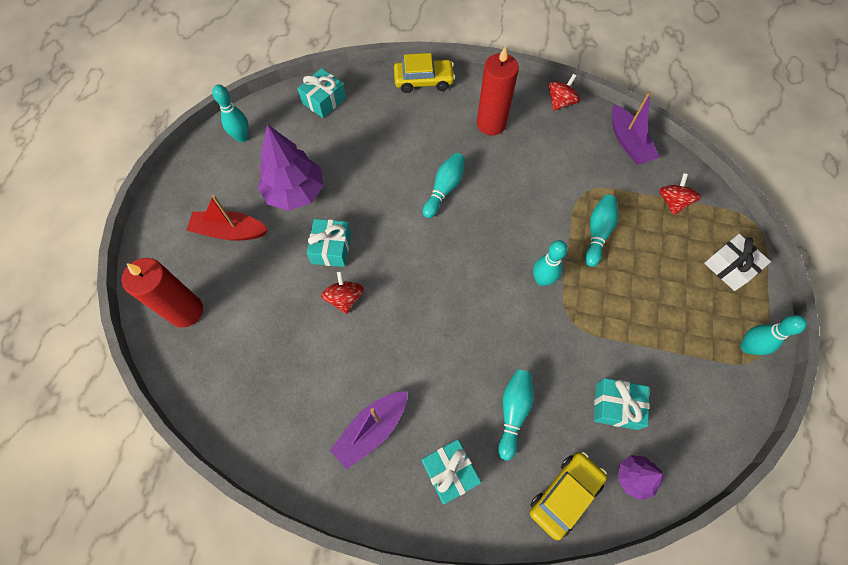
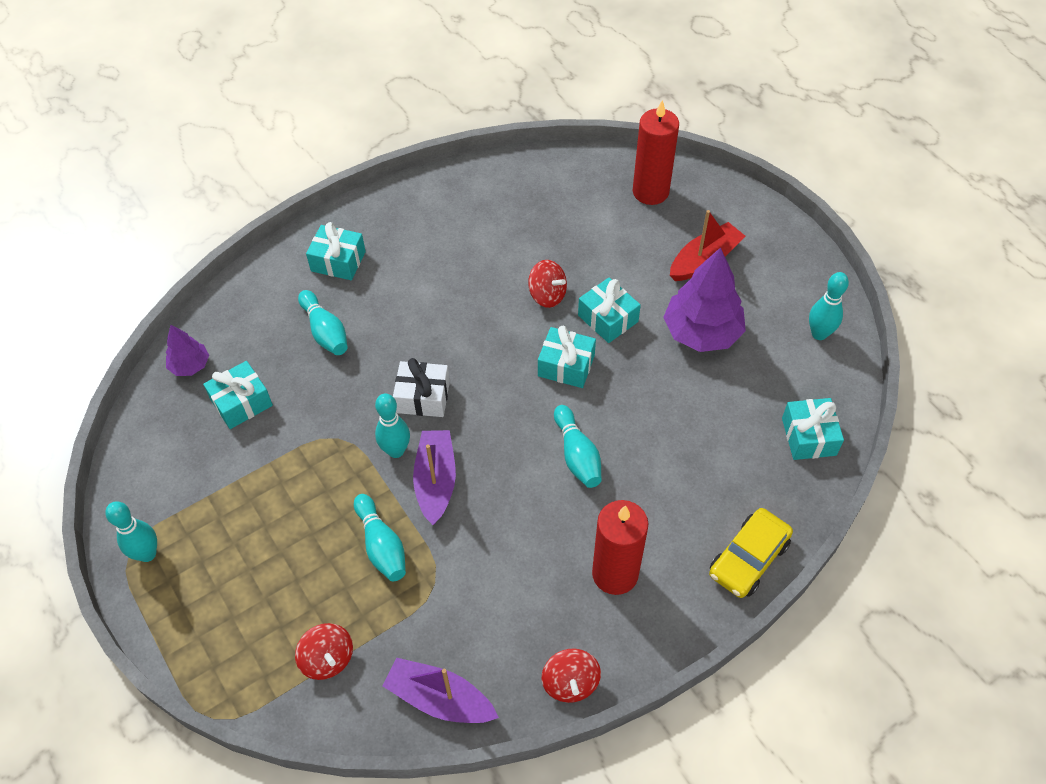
camera: 135 degrees right, 10 degrees down
(372, 430) = (422, 239): purple boat -> purple boat (436, 481)
(390, 242) = (566, 366): none -> turquoise gift
(565, 494) = (238, 314): yellow car -> none
(730, 267) = (212, 630): white gift -> white gift (423, 397)

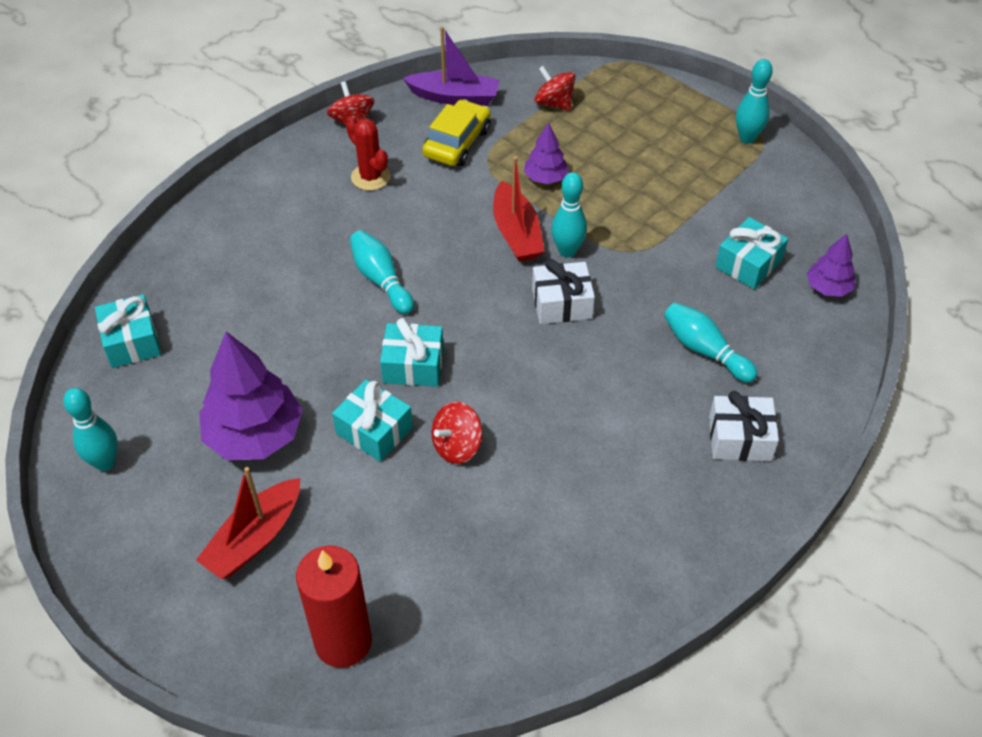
camera: 165 degrees right, 5 degrees down
(338, 261) = (739, 439): turquoise gift -> white gift
(381, 545) = (545, 178): turquoise bowling pin -> purple tree
(436, 481) = (516, 233): purple boat -> red boat
(547, 295) = (457, 446): red spinning top -> red spinning top turned 60 degrees counterclockwise
(564, 588) = (370, 177): none -> red cactus
(615, 574) = (326, 194): red candle -> none
(748, 559) = (202, 226): yellow car -> yellow car (457, 143)

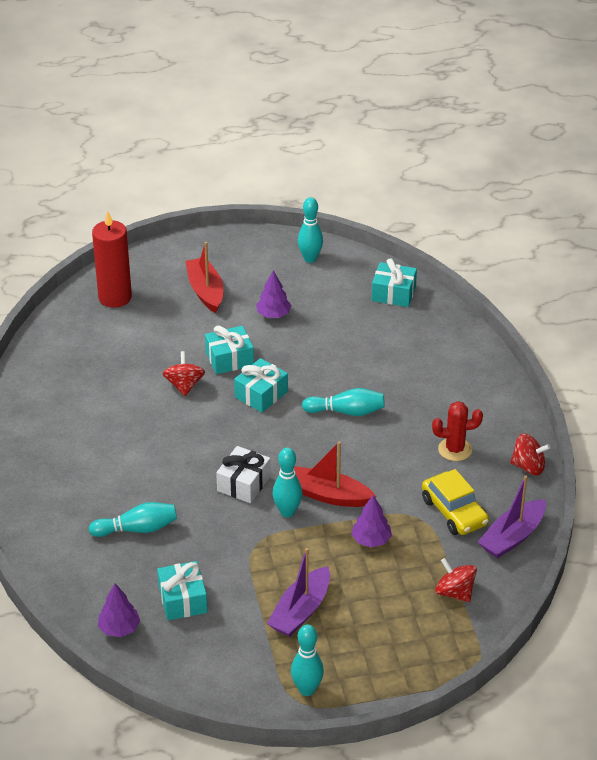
camera: 125 degrees right, 10 degrees down
(254, 435) = (273, 314): purple tree -> purple tree, size x0.53
(554, 103) = (454, 592): red spinning top -> red spinning top turned 120 degrees counterclockwise
(674, 181) = (300, 611): none -> purple boat
(739, 439) = (61, 503): white gift -> none

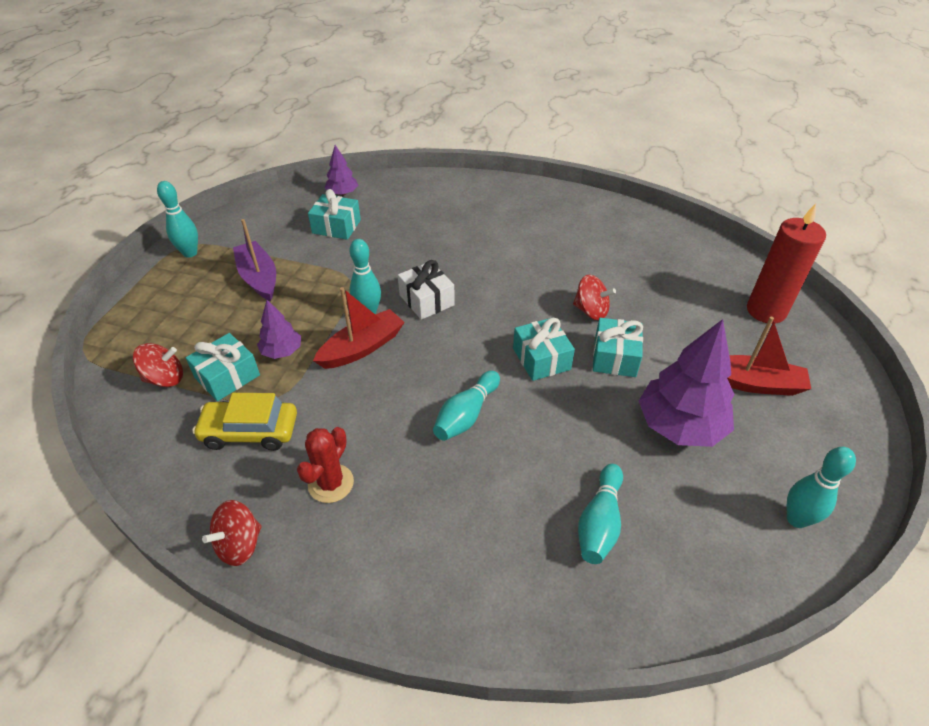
camera: 120 degrees right, 5 degrees up
(137, 529) = (428, 228): turquoise bowling pin -> turquoise bowling pin (599, 522)
(273, 314) = (680, 426): purple tree -> purple tree, size x1.90
(393, 293) = (672, 584): turquoise gift -> turquoise gift (227, 376)
(512, 537) = (169, 462): purple boat -> none

